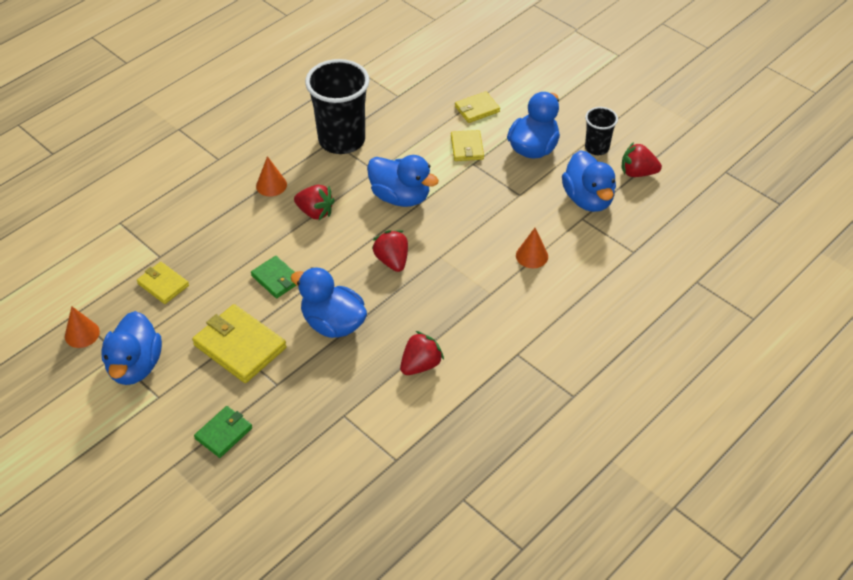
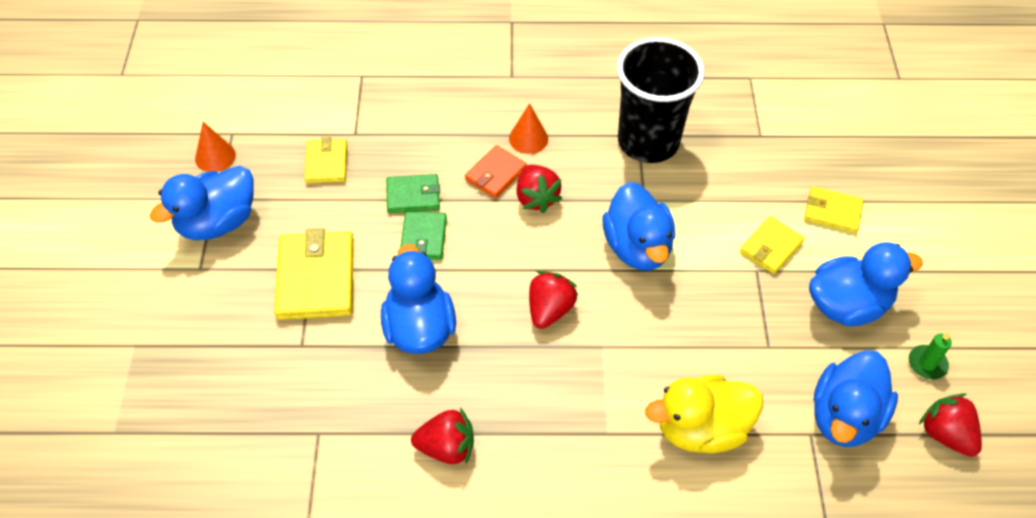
camera: 45 degrees right, 5 degrees up
(223, 433) = (205, 352): green wallet -> green wallet (413, 196)
(276, 217) = (495, 174): none -> orange wallet
(532, 256) = (701, 429): orange cone -> yellow duck
(597, 148) = (927, 364): black cup -> green candle

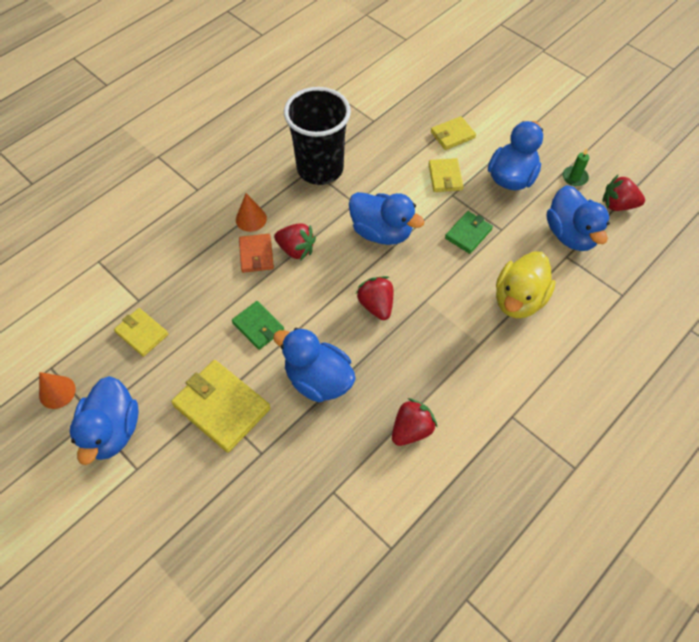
camera: 45 degrees left, 5 degrees up
(413, 196) = (222, 307): green wallet -> green wallet (468, 234)

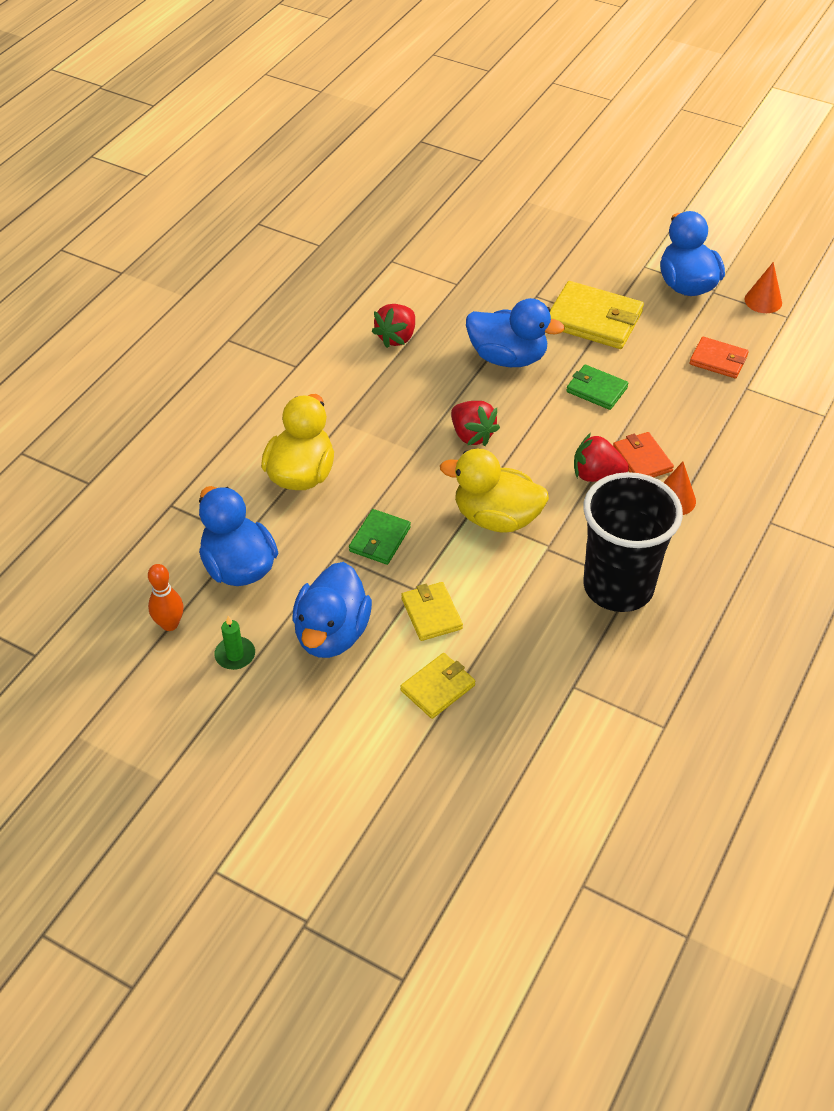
camera: 165 degrees right, 10 degrees down
(142, 333) = (718, 360): yellow wallet -> orange wallet
(381, 232) = (496, 518): blue duck -> yellow duck
(618, 205) = (170, 624): red strawberry -> orange bowling pin

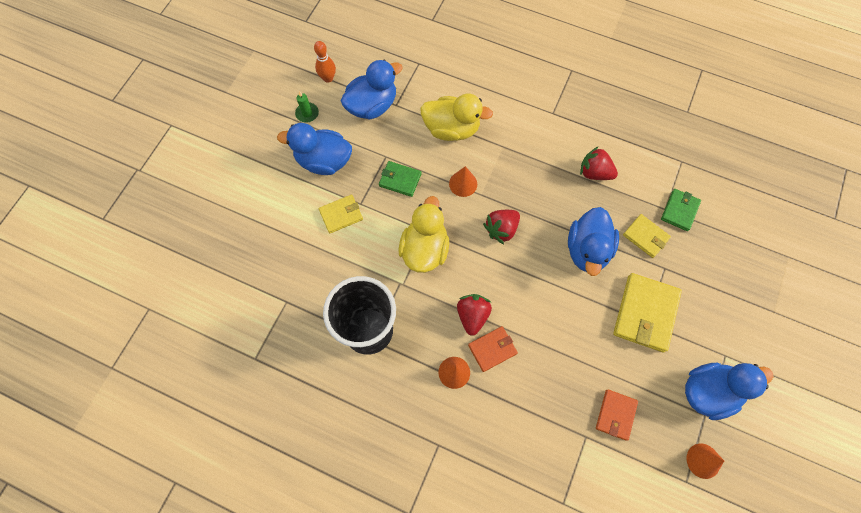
camera: 85 degrees right, 20 degrees up
(396, 469) = (463, 184): none -> orange cone
(437, 688) = (284, 222): yellow wallet -> yellow wallet (645, 236)
(596, 390) = (563, 316): green wallet -> green wallet (679, 211)

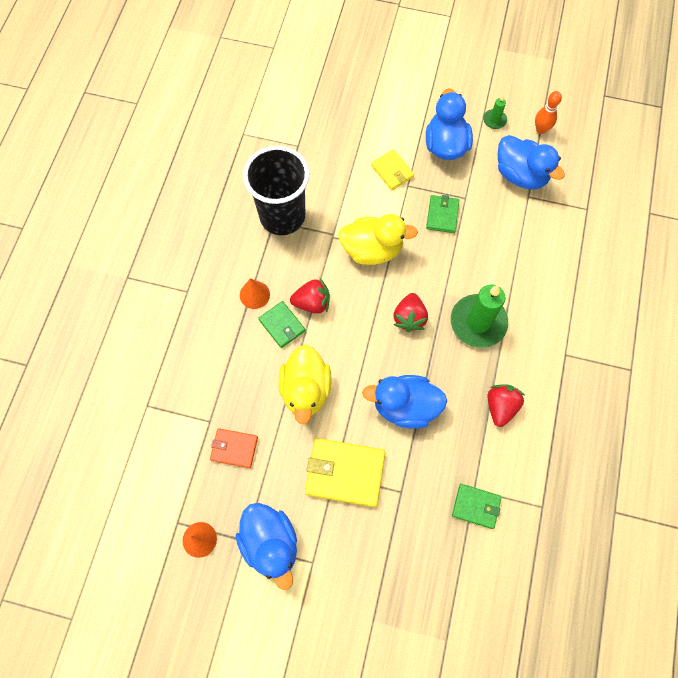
camera: 80 degrees right, 0 degrees up
(451, 129) = (514, 253): yellow duck -> yellow duck (306, 390)
(463, 184) = (452, 274): orange cone -> none
(492, 349) = (282, 325): orange wallet -> green wallet
(501, 229) = (409, 318): red strawberry -> red strawberry turned 120 degrees counterclockwise
(514, 173) = (478, 322): none -> green candle
(645, 236) = (434, 468): yellow wallet -> none

